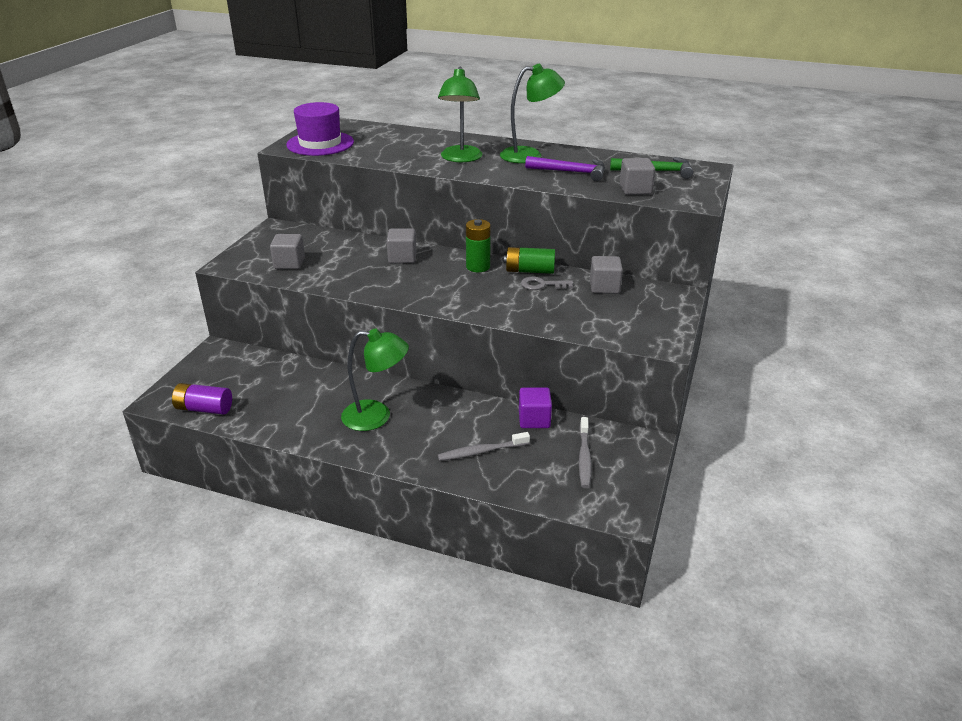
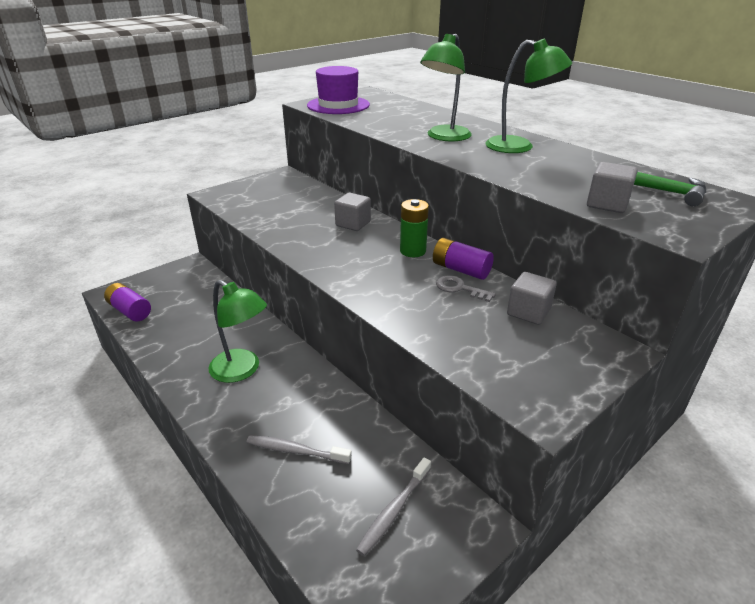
camera: 30 degrees right, 0 degrees up
(289, 263) = (258, 204): grey cube -> none
(529, 271) = (461, 270): green battery -> purple battery
(534, 419) = (380, 436): purple cube -> none
(571, 172) = (547, 170): purple hammer -> none

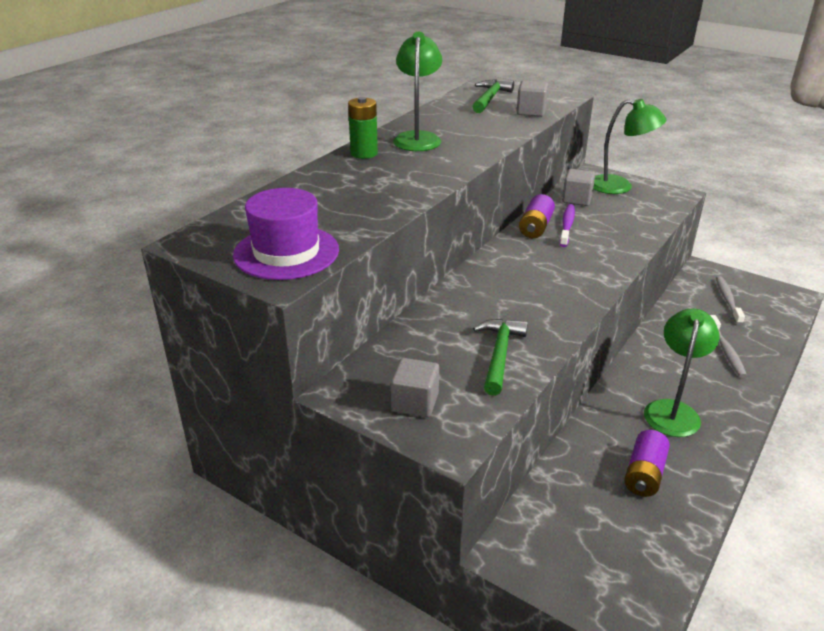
camera: 105 degrees left, 0 degrees up
(130, 311) = (658, 567): purple battery -> purple battery (644, 474)
(277, 218) = (499, 354): none -> green hammer
(353, 224) = (481, 295): grey cube -> grey cube (415, 402)
(394, 510) = (727, 300): grey toothbrush -> grey toothbrush turned 105 degrees counterclockwise
(413, 251) = (519, 252): green battery -> green battery (364, 153)
(444, 137) = (407, 170): green lamp -> green lamp (619, 186)
(459, 288) = (567, 226): grey key -> purple toothbrush

